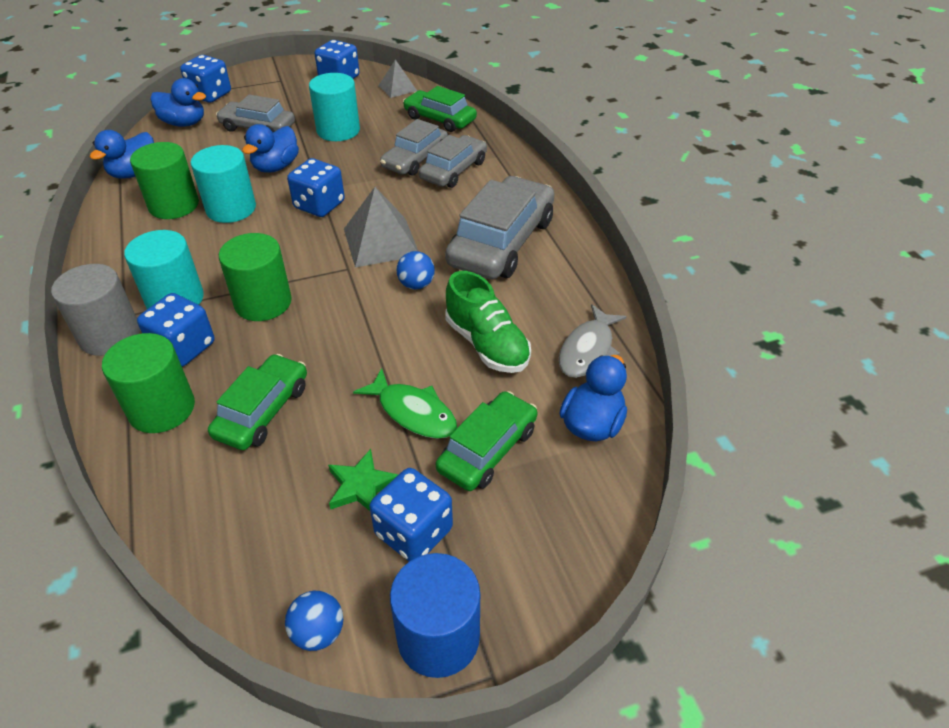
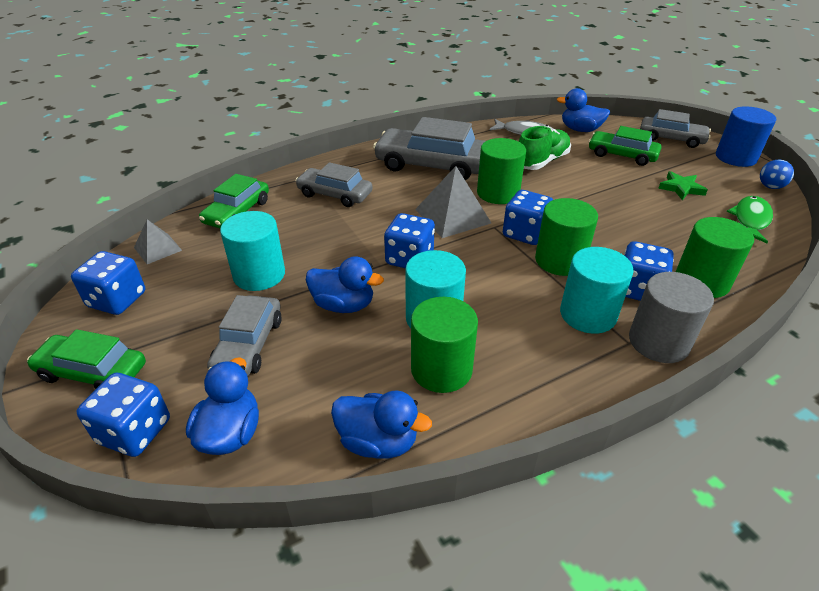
camera: 100 degrees left, 5 degrees down
(263, 411) = (662, 234): green car -> green car (93, 372)
(413, 412) = (615, 179): green fish -> green fish (750, 220)
(414, 532) = (692, 169): blue dice -> blue dice (525, 233)
(415, 159) = (317, 216): grey car -> grey car (671, 139)
(416, 284) = (498, 193): blue ball -> green cylinder

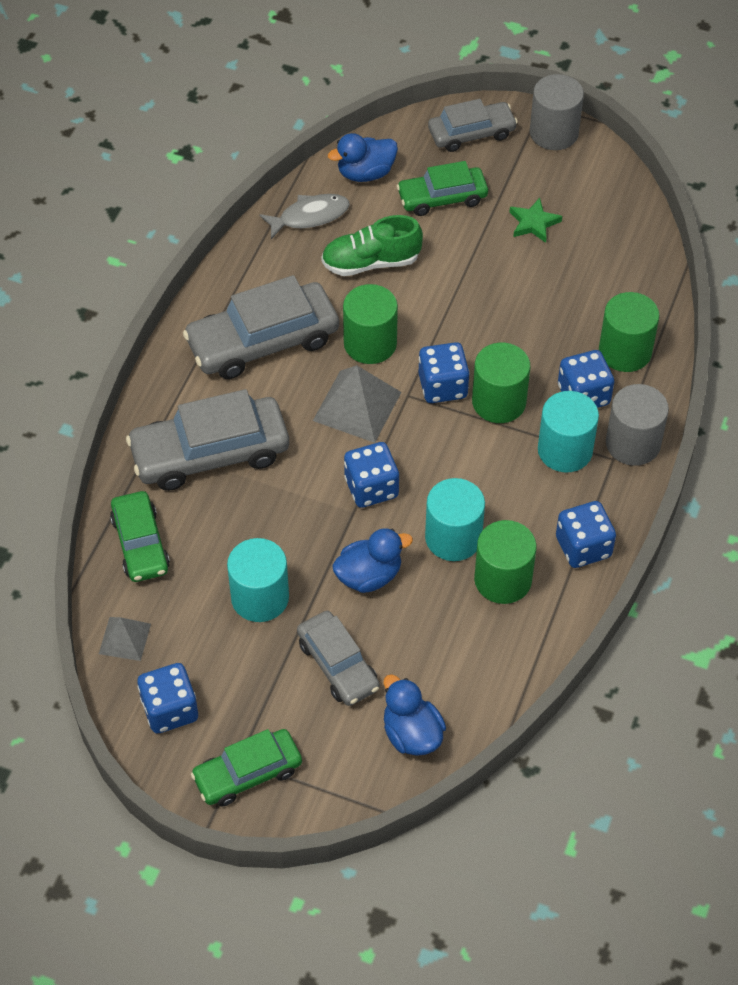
camera: 40 degrees left, 15 degrees up
(135, 431) = (344, 783): blue dice -> blue dice (583, 547)
(335, 194) = (210, 453): grey car -> grey car, size x1.61
(378, 441) = (514, 665): blue duck -> none
(541, 162) = (371, 262): green shoe -> green shoe turned 105 degrees counterclockwise
(735, 157) = (554, 133): blue cylinder -> grey cylinder
(750, 220) = (619, 236): green fish -> none
(770, 187) = (610, 169): blue ball -> none

